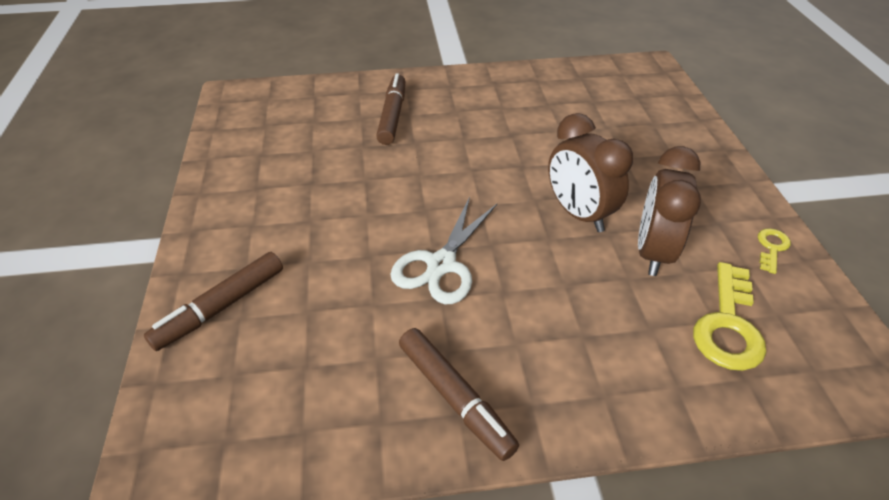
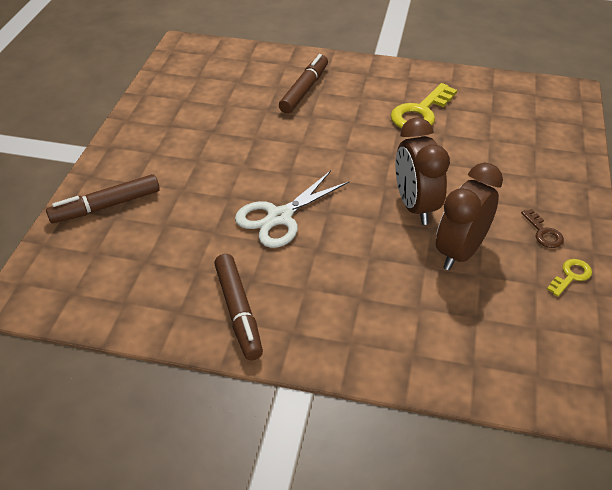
camera: 20 degrees right, 0 degrees up
(717, 209) = (543, 233): none -> brown key
(728, 325) = (486, 323): yellow key -> yellow key (420, 112)

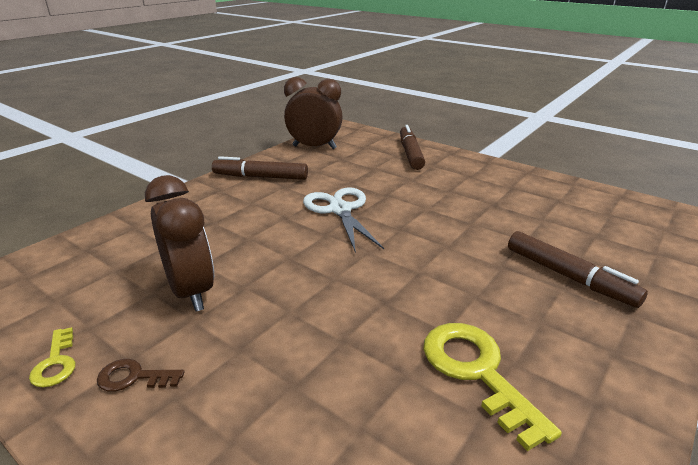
camera: 115 degrees right, 15 degrees down
(415, 206) = (283, 287): brown clock -> brown clock (314, 147)

